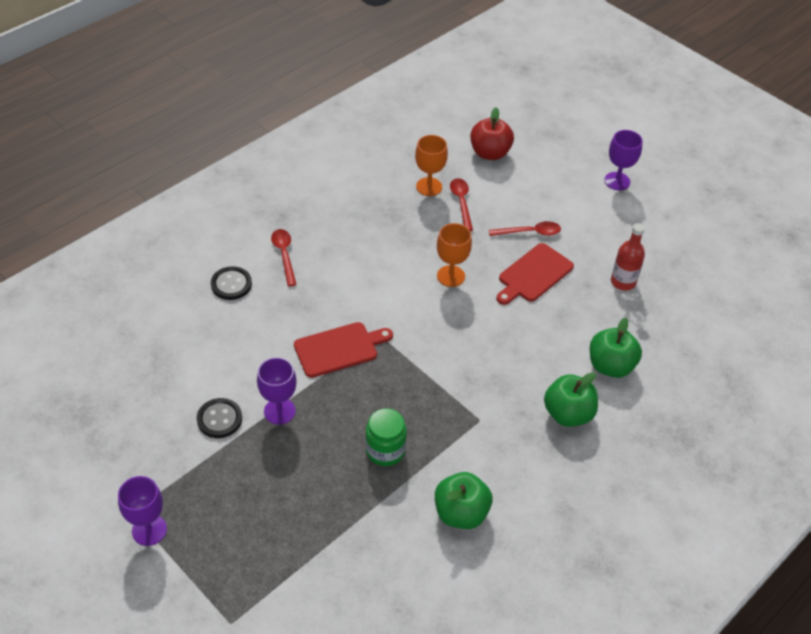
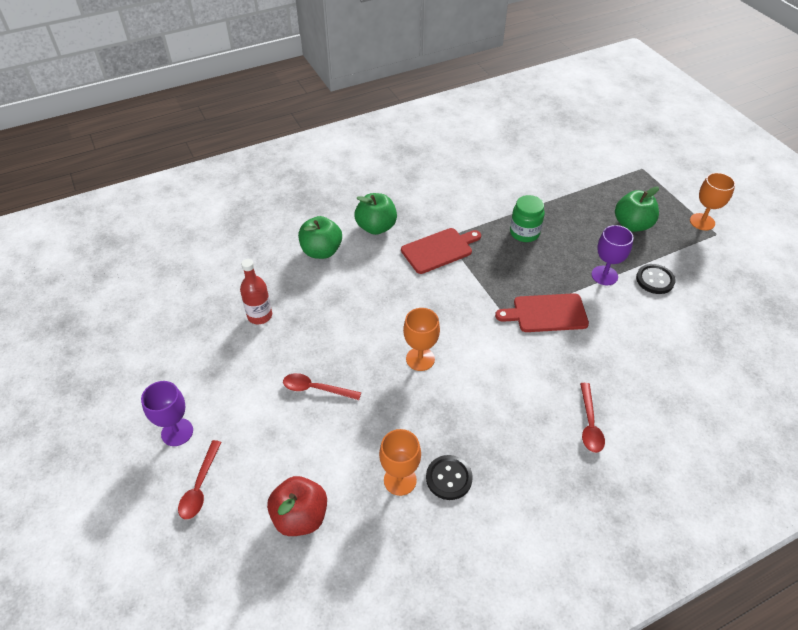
camera: 160 degrees left, 0 degrees up
(149, 530) = (702, 222): purple goblet -> orange goblet
(231, 284) = (648, 401): black button -> black button (449, 478)
(461, 203) = (371, 446): red spoon -> red spoon (200, 486)
(461, 513) = (482, 189): green apple -> green apple (632, 225)
(533, 274) = (338, 342): red cutting board -> red cutting board (439, 250)

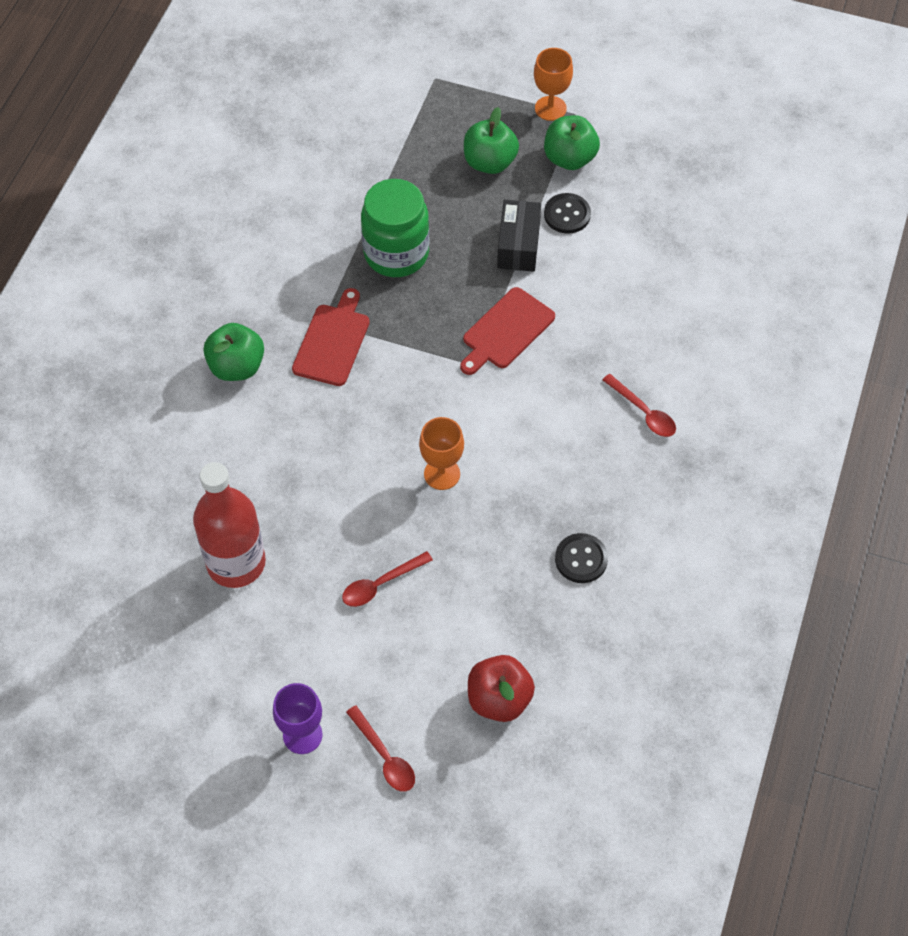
camera: 45 degrees left, 10 degrees up
(260, 316) = (236, 563): red bottle -> red bottle, size x1.74
(321, 251) = (212, 441): green apple -> green apple (569, 158)
(400, 480) = (544, 596): orange goblet -> none
(524, 233) = (396, 253): green jar -> green jar, size x1.59
(604, 275) = (518, 245): purple goblet -> black box

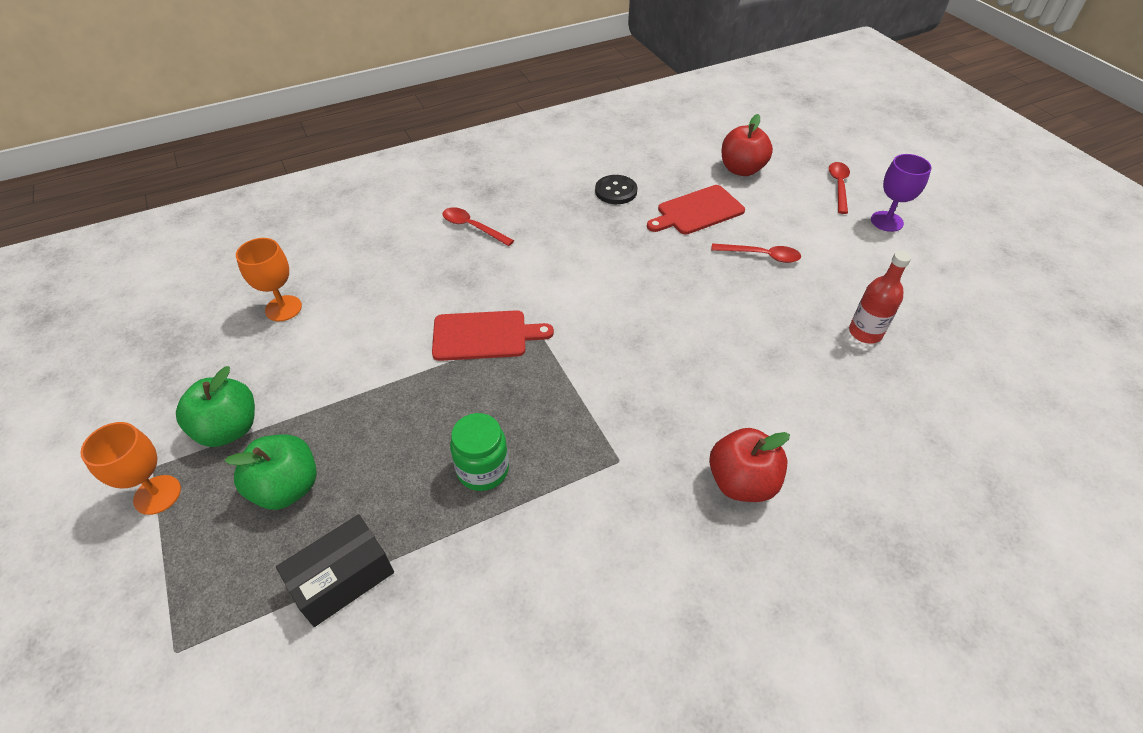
camera: 135 degrees left, 10 degrees down
(236, 563) = (865, 333): red bottle -> red bottle, size x0.58
(237, 367) = (741, 482): green apple -> red apple
(332, 341) = (629, 435): red cutting board -> red cutting board (697, 211)
(396, 253) = (483, 470): green jar -> green jar, size x0.63
(442, 474) = (649, 284): orange goblet -> orange goblet (283, 308)
(518, 245) = (382, 390): black box -> black box (343, 579)
(567, 214) = (311, 383): black button -> none
(643, 412) = (472, 227): red spoon -> red spoon turned 60 degrees counterclockwise

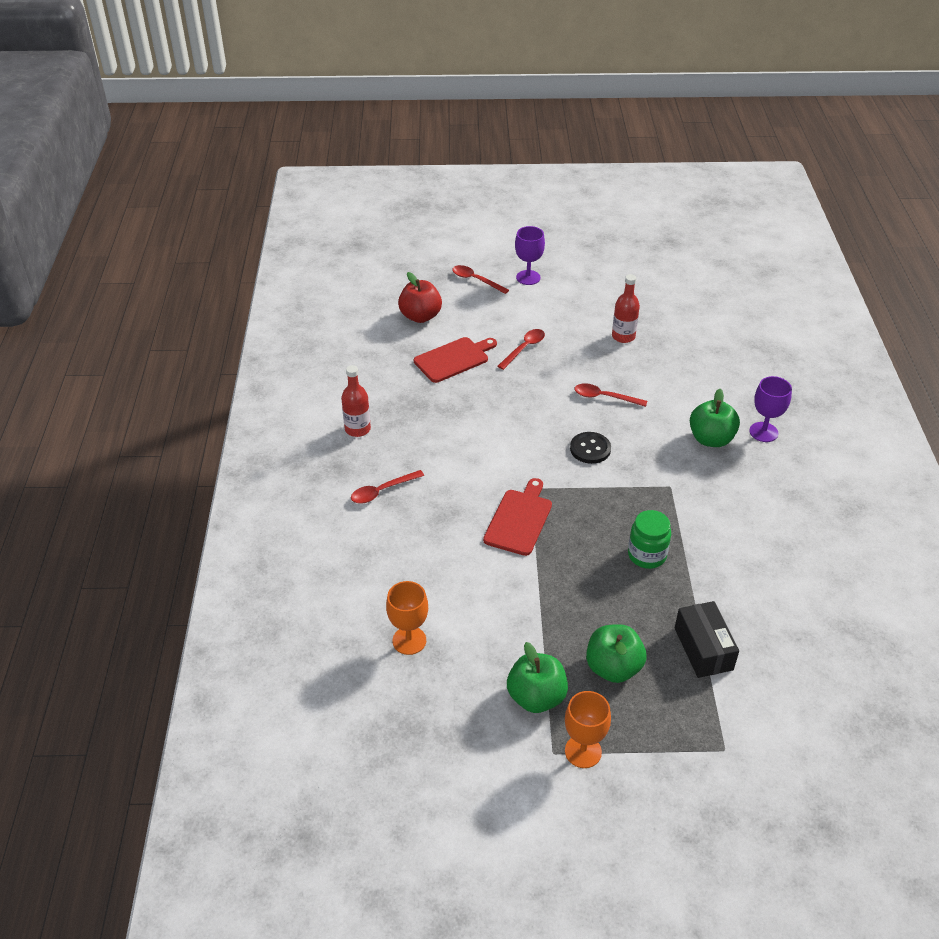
camera: 65 degrees left, 5 degrees down
(546, 185) = (357, 429): none -> red bottle
(616, 191) = (396, 392): black button -> black button (590, 449)
(697, 211) = (454, 359): red cutting board -> red cutting board turned 120 degrees counterclockwise
(736, 348) = (604, 397): none -> red spoon
(741, 482) = (711, 439): red apple -> green apple
(805, 546) = (763, 432): none -> purple goblet

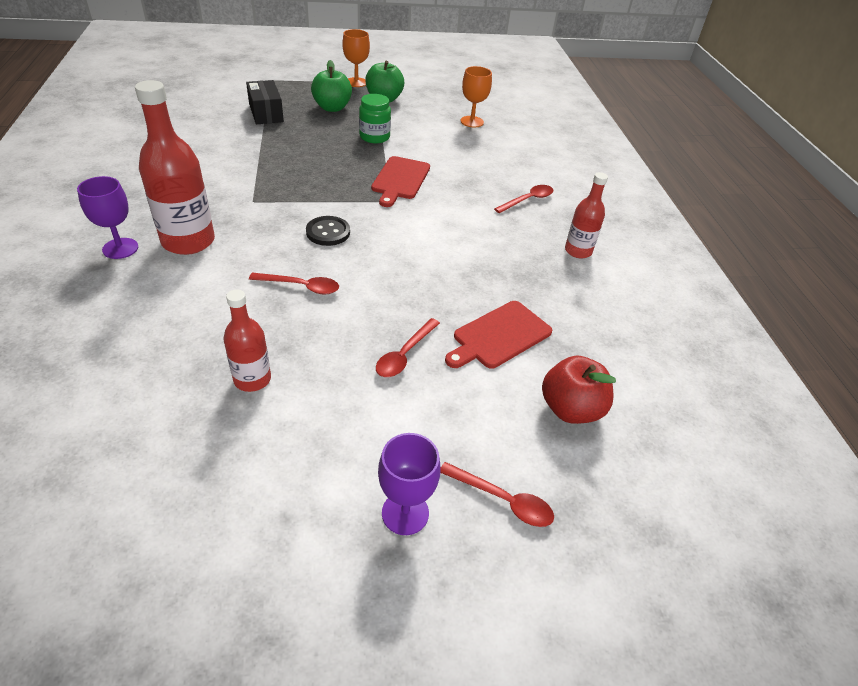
camera: 170 degrees right, 0 degrees up
(647, 555) = (292, 157): green jar -> green jar (374, 137)
(711, 439) = (188, 241): green apple -> red bottle

